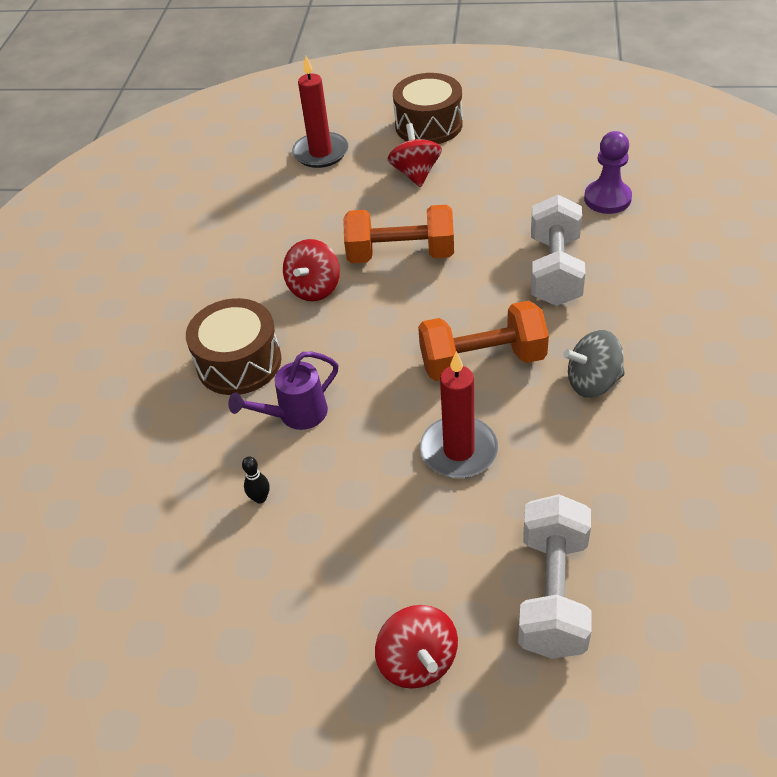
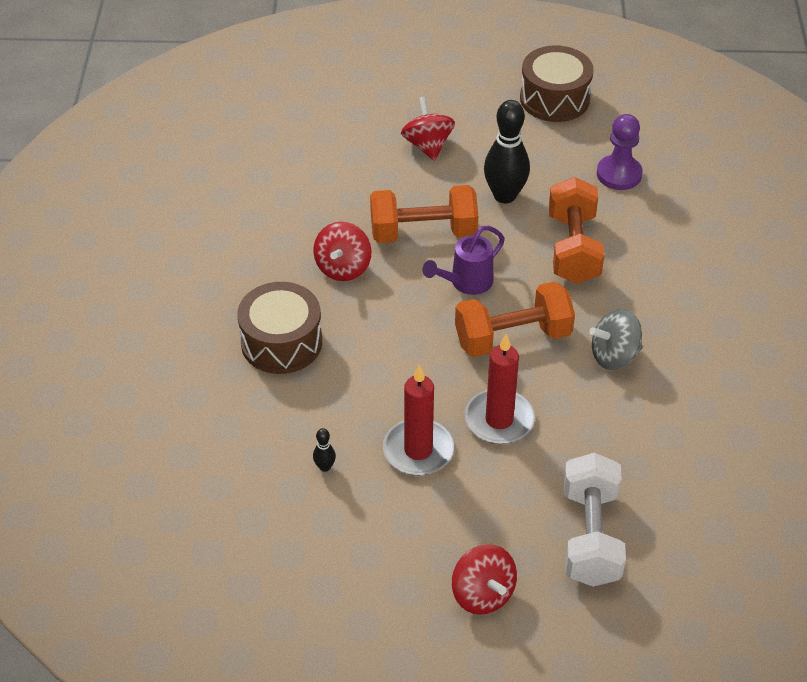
camera: 10 degrees left, 0 degrees up
(296, 414) = (345, 391): purple watering can -> purple watering can (466, 282)
(321, 153) = (326, 121): red candle -> red candle (418, 450)
(428, 125) = (434, 91): brown drum -> brown drum (554, 99)
(488, 219) = (504, 195): none -> black bowling pin
(555, 270) = (573, 248): white dumbbell -> orange dumbbell

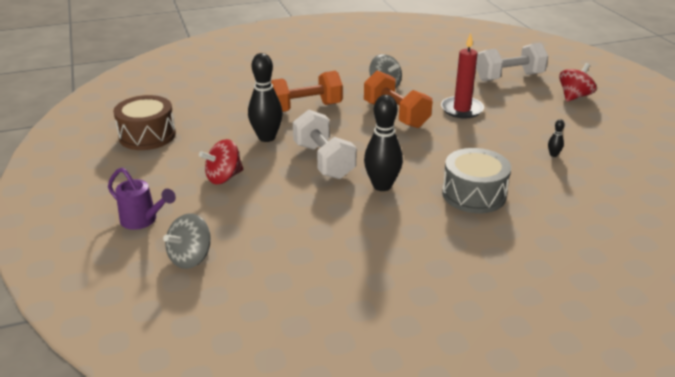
camera: 110 degrees left, 15 degrees down
(281, 342) = (474, 194): brown drum -> grey drum
(296, 104) = (190, 258): none -> grey spinning top
(343, 268) = (382, 186): red spinning top -> black bowling pin
(418, 450) = (508, 128): red candle -> none
(423, 232) = (323, 161): orange dumbbell -> white dumbbell
(466, 282) = (361, 137): purple watering can -> purple watering can (142, 220)
(619, 174) = (224, 103): purple pawn -> none

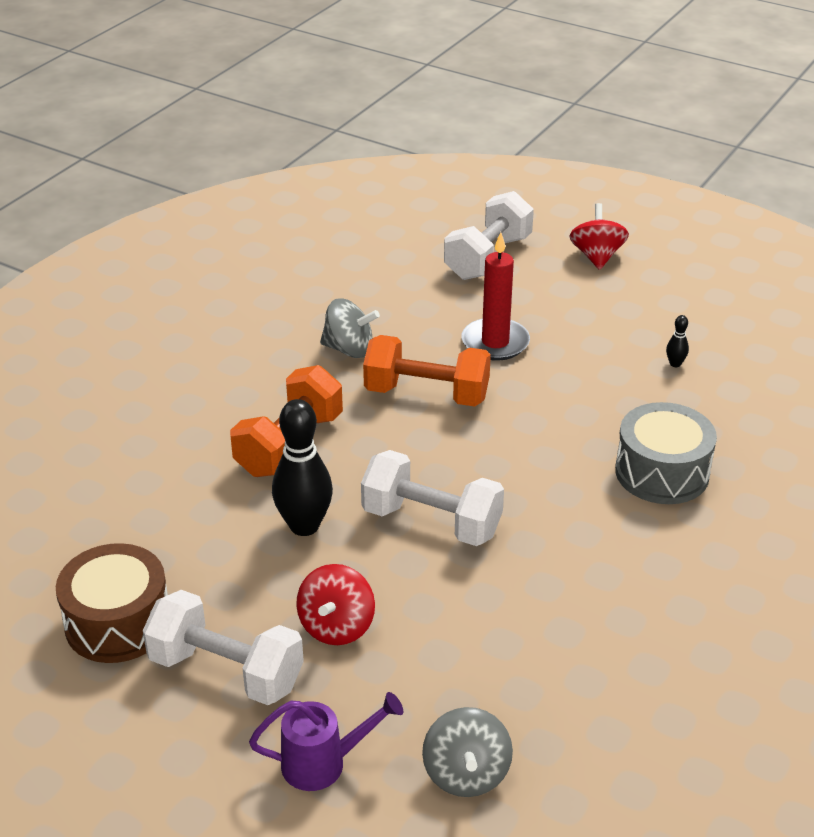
camera: 40 degrees left, 5 degrees up
(158, 170) = (226, 671): none -> white dumbbell
(382, 186) = (549, 520): black bowling pin -> none

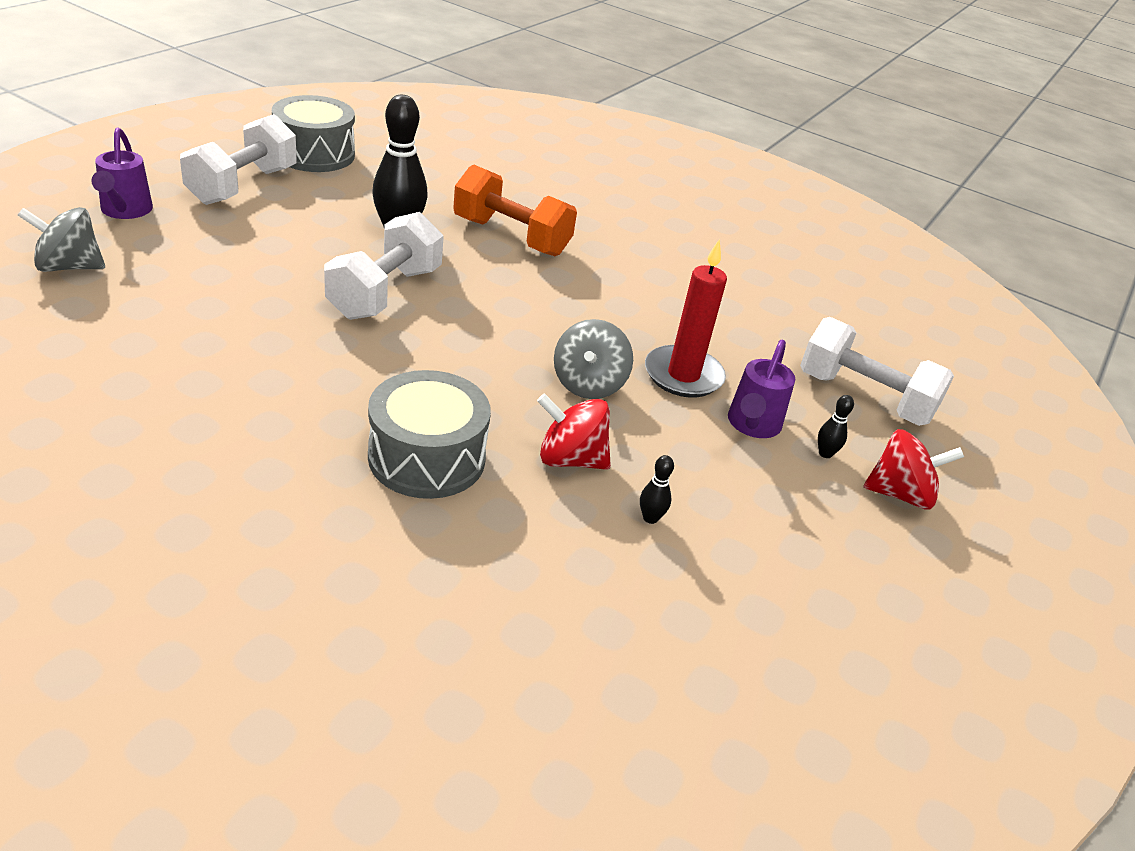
camera: 85 degrees right, 0 degrees up
(118, 622) = (314, 154): brown drum -> grey drum
(336, 626) = (268, 232): red spinning top -> red spinning top (570, 459)
(349, 349) = (661, 283): grey spinning top -> grey spinning top (588, 384)
(426, 394) = (585, 317): orange dumbbell -> none
(547, 313) = (752, 425): none -> purple watering can
(566, 283) = (825, 453): none -> black bowling pin

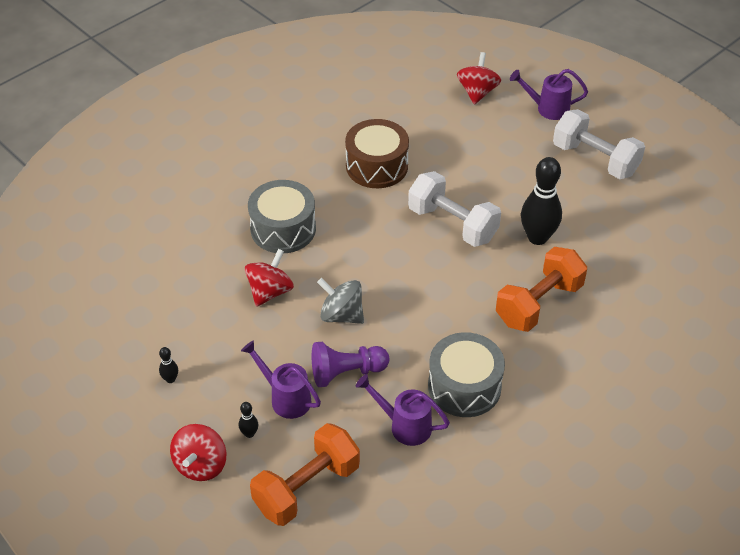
camera: 110 degrees right, 10 degrees up
(69, 267) = (477, 92): grey spinning top -> red spinning top
(258, 363) = (377, 166): none -> brown drum
(314, 154) = (659, 198): grey drum -> grey drum (464, 386)
(650, 518) = (213, 318): black bowling pin -> black bowling pin (170, 379)
(683, 375) = (346, 372): red candle -> purple pawn
(735, 329) = (405, 426): none -> purple watering can
(864, 398) = (307, 488): white dumbbell -> orange dumbbell

